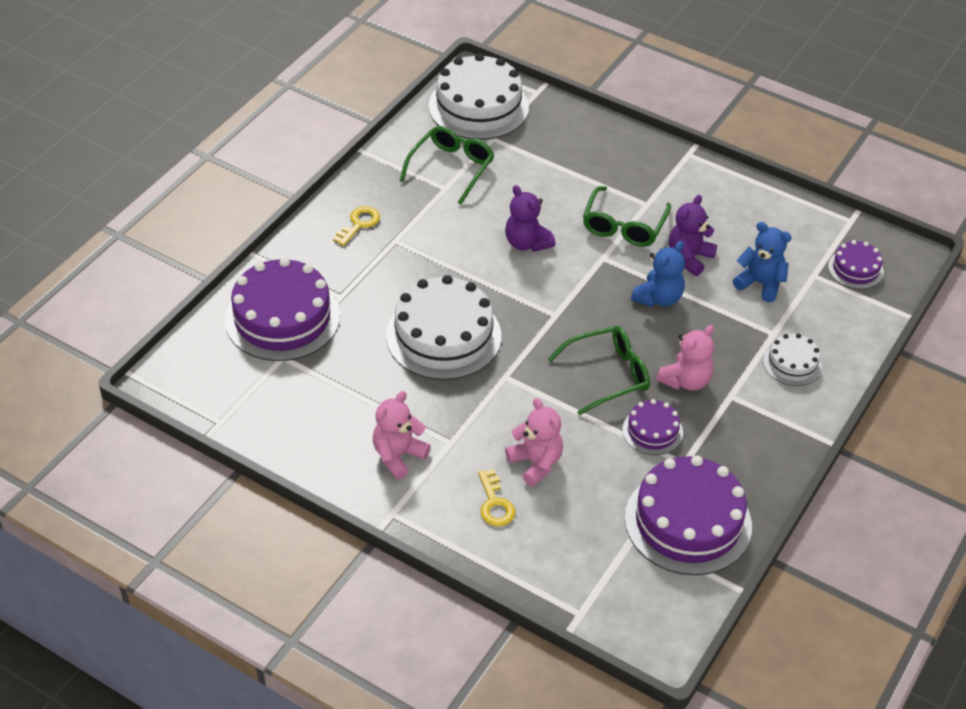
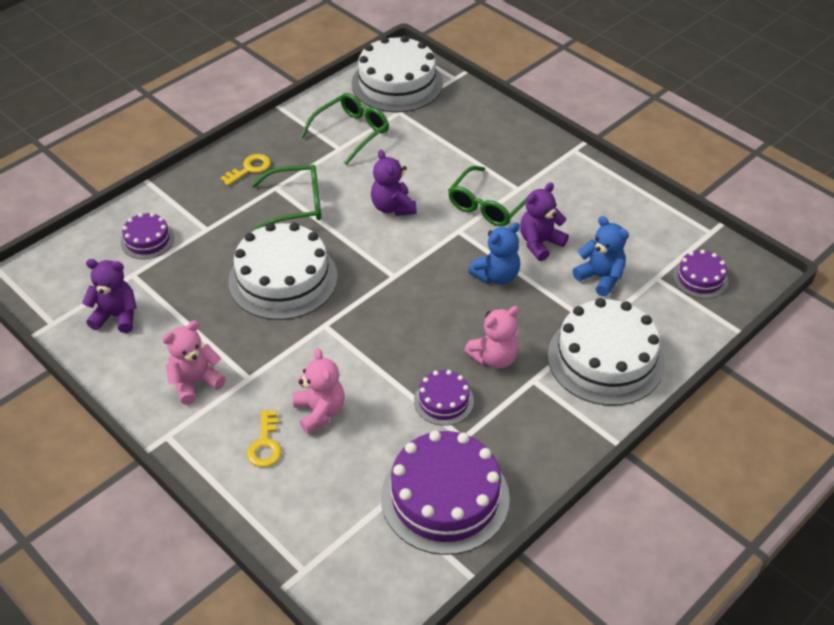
camera: 15 degrees right, 0 degrees up
(282, 318) = (147, 240): purple cake -> purple cake, size x0.50
(286, 403) = (116, 316): none -> purple teddy bear
(607, 375) = (420, 340): green glasses -> green glasses (296, 204)
(792, 363) = (605, 359): white cake -> white cake, size x2.00

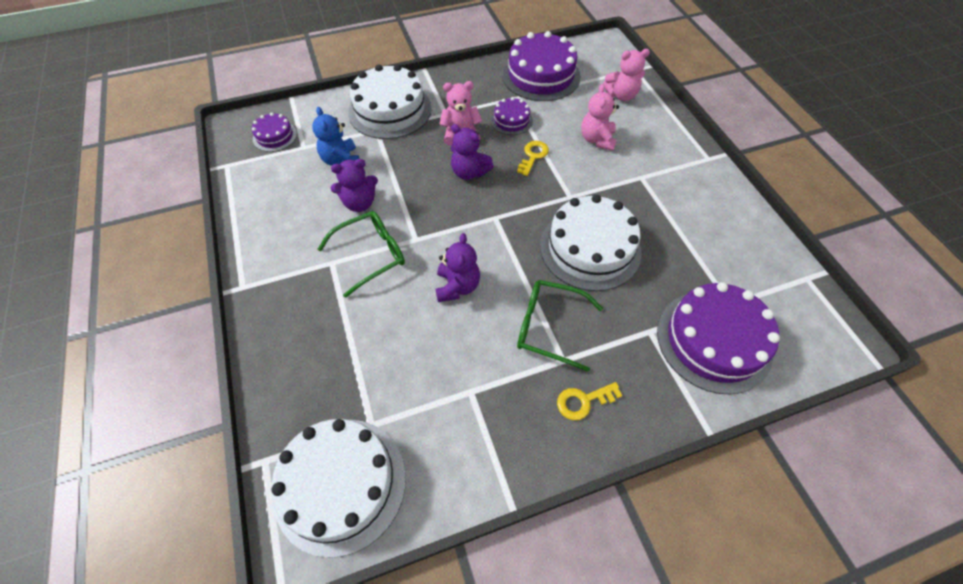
camera: 155 degrees left, 10 degrees up
(116, 316) = (746, 264): purple teddy bear -> purple teddy bear (469, 172)
(147, 240) = (714, 340): purple cake -> purple cake, size x2.00
(195, 382) = (683, 187): pink teddy bear -> pink teddy bear (621, 95)
(265, 444) = (640, 133): yellow key -> yellow key (533, 156)
(351, 132) = (445, 412): green glasses -> none
(496, 276) = (415, 189): blue teddy bear -> none

